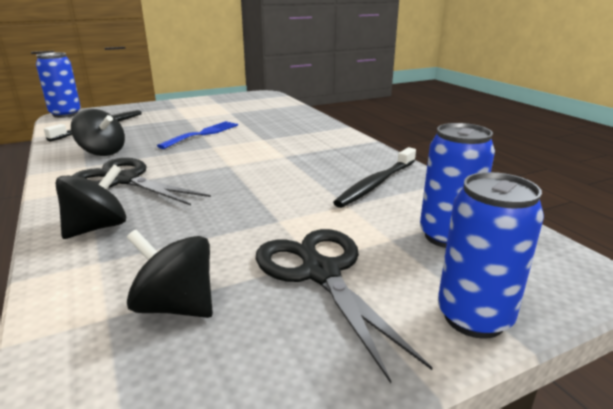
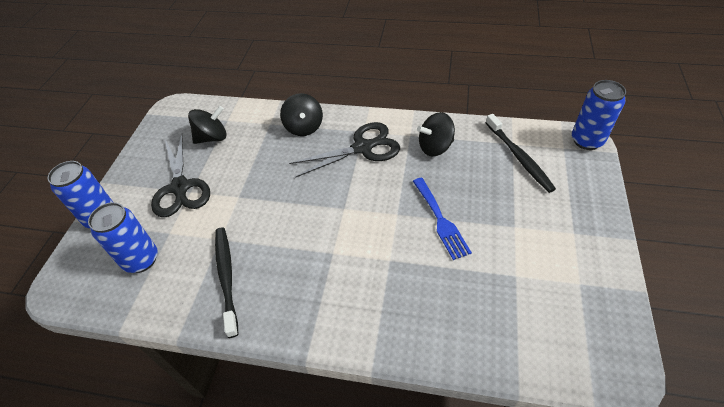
camera: 130 degrees right, 25 degrees up
(320, 272) = (180, 188): black scissors -> black scissors turned 60 degrees clockwise

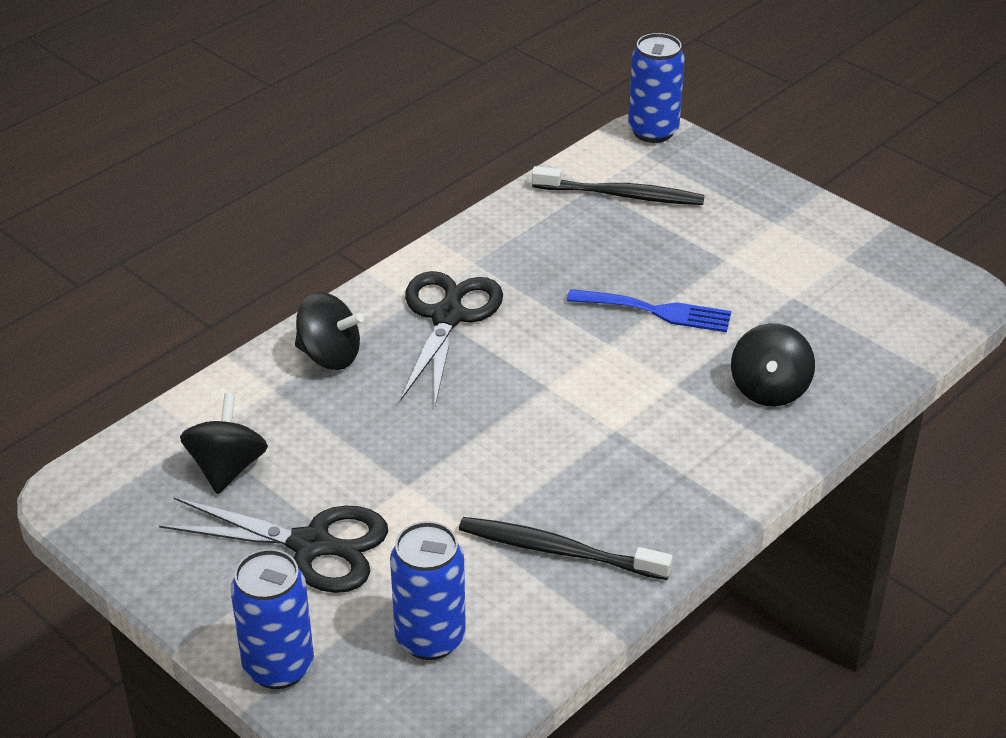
camera: 60 degrees left, 10 degrees down
(435, 147) = (524, 252): black spinning top -> black spinning top (769, 389)

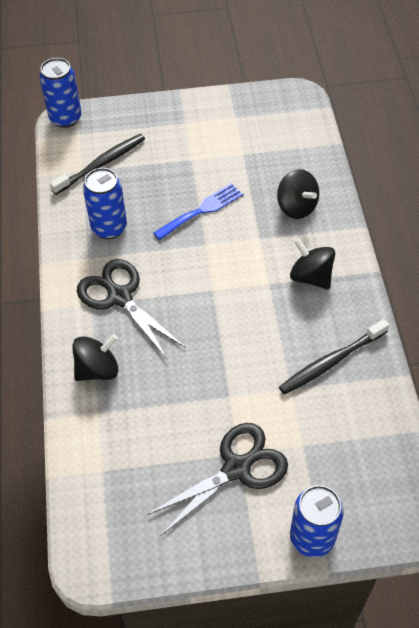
camera: 50 degrees left, 15 degrees up
(227, 468) = (141, 473): black spinning top -> black spinning top (311, 276)
(430, 638) = (346, 455): blue can -> blue can (109, 228)

